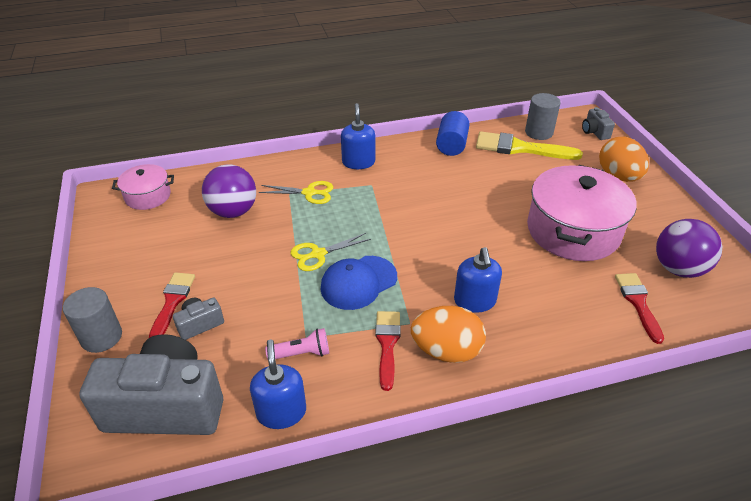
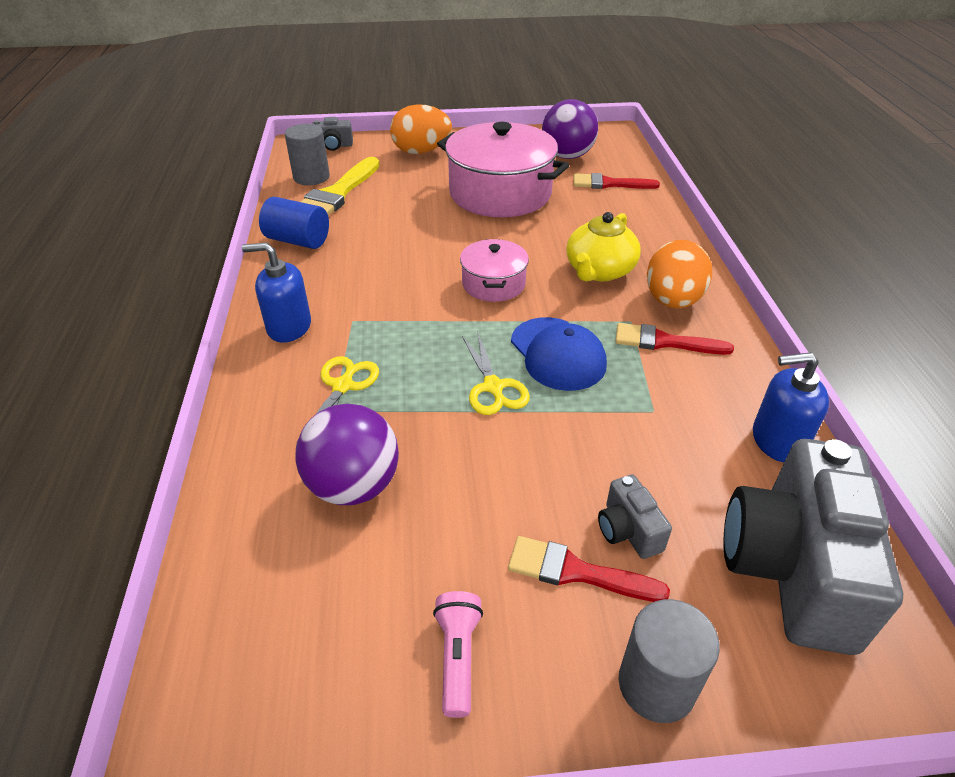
camera: 80 degrees left, 0 degrees up
(148, 196) = (238, 638): pink pot -> pink pot (493, 284)
(301, 353) = (682, 416): pink flashlight -> pink flashlight (458, 657)
(475, 301) = (599, 271): blue soap dispenser -> yellow teapot

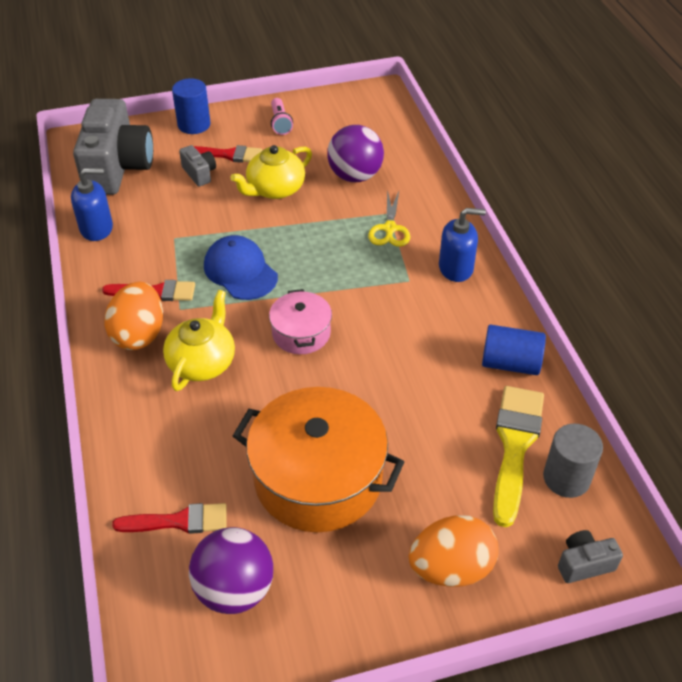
camera: 170 degrees right, 5 degrees up
(493, 387) = (285, 240): yellow scissors -> none
(495, 476) = (274, 189): none -> yellow teapot
(500, 193) = (318, 478): pink pot -> orange pot
(656, 684) = (194, 125): grey cylinder -> blue cylinder

